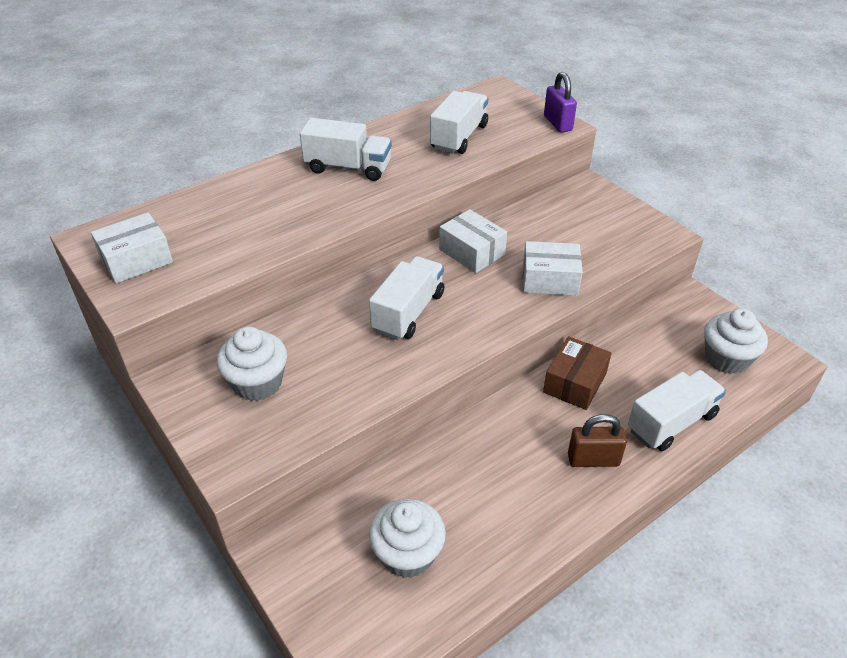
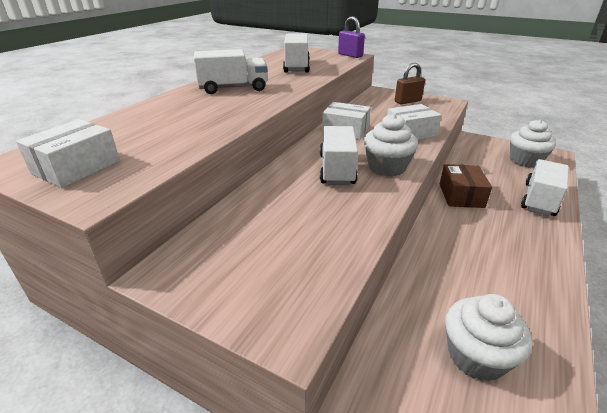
camera: 25 degrees left, 10 degrees down
(257, 383) = (253, 248): white cupcake -> white cupcake (387, 167)
(593, 460) = (523, 235): brown padlock -> brown padlock (407, 101)

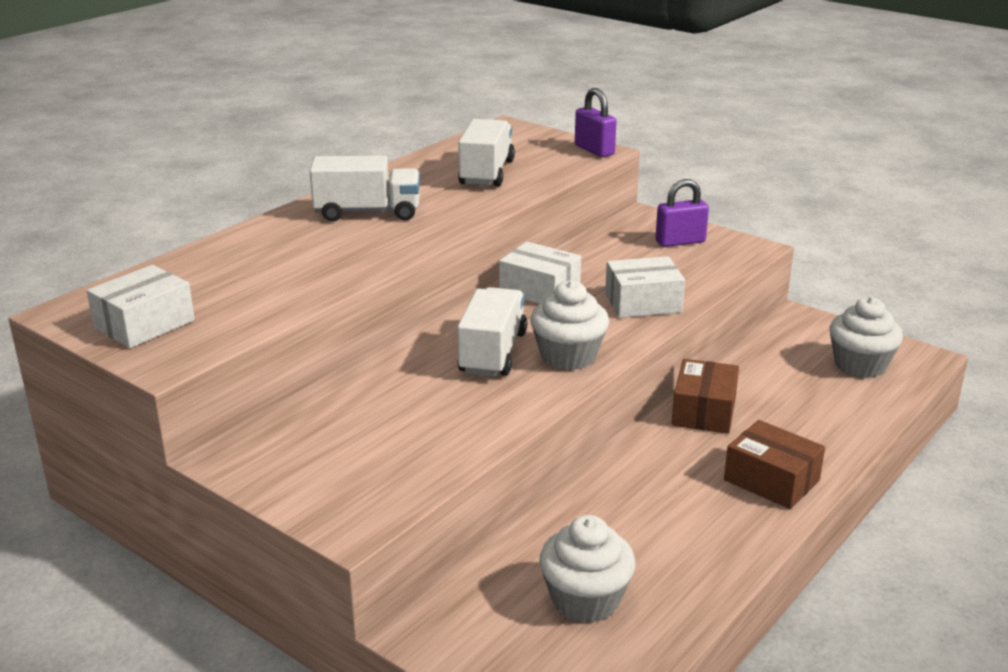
camera: 10 degrees right, 5 degrees down
(407, 101) = (680, 242): brown padlock -> purple padlock
(533, 236) = (771, 480): none -> brown box
(539, 199) = (828, 430): white truck -> none

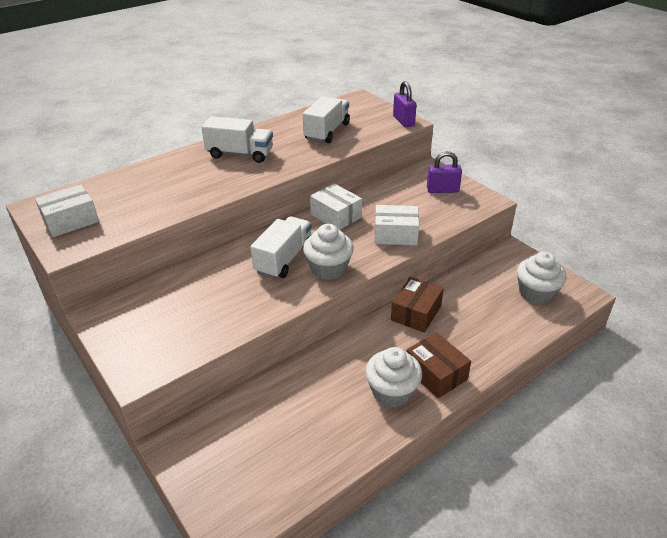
camera: 15 degrees right, 10 degrees up
(585, 600) = (277, 442): white cupcake -> white cupcake (392, 392)

